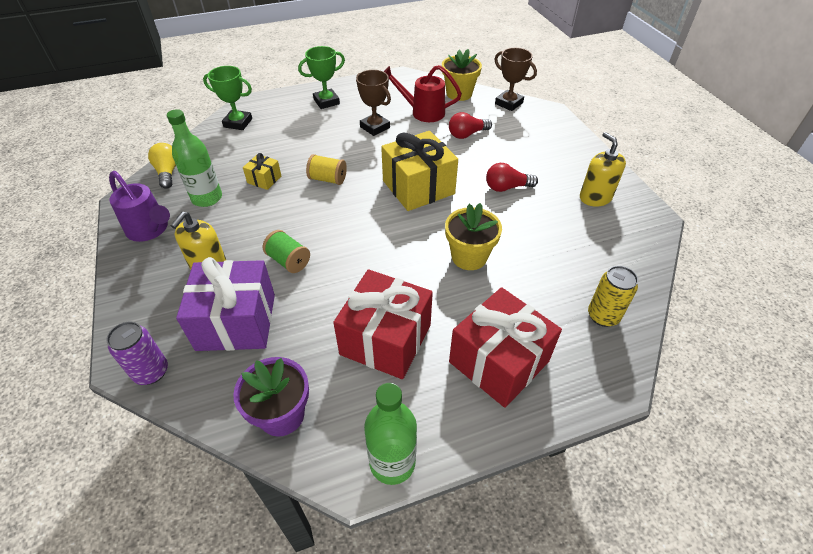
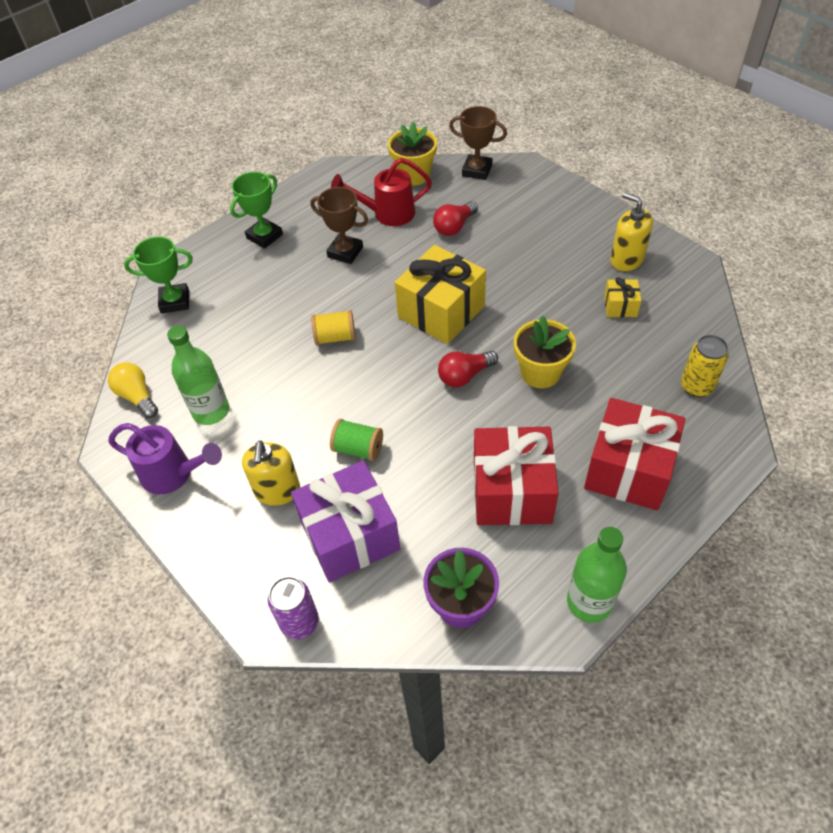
camera: 20 degrees left, 5 degrees up
(264, 179) = (262, 363): yellow gift -> yellow gift (620, 306)
(507, 187) = (533, 279): red light bulb -> red light bulb (465, 376)

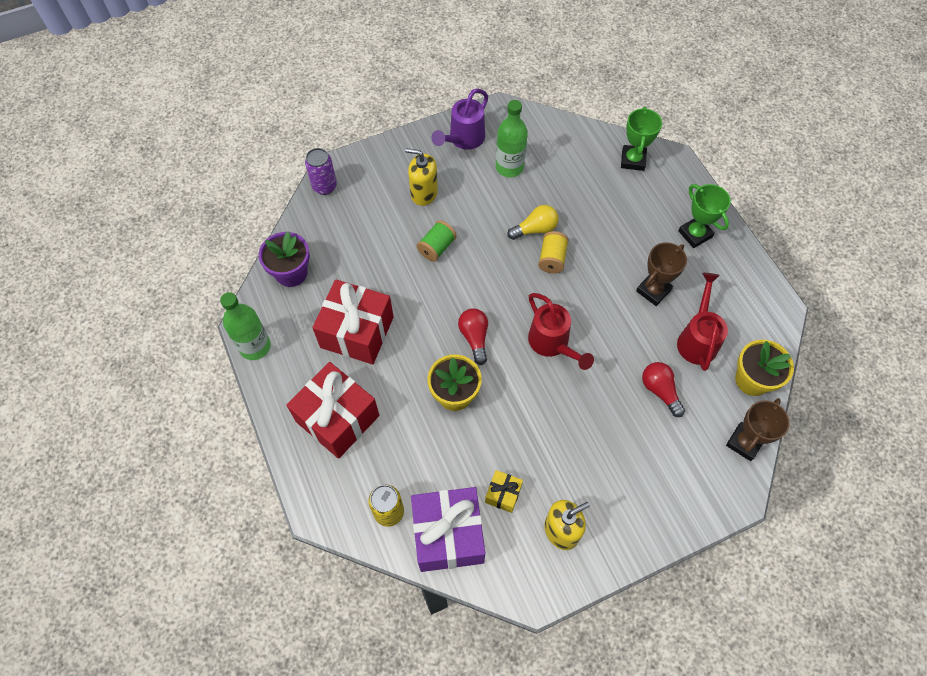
camera: 105 degrees right, 10 degrees up
(137, 397) = (541, 127): yellow light bulb -> yellow light bulb (535, 229)
(350, 535) = (370, 226): purple gift -> purple gift (448, 535)
(441, 311) = (552, 343): yellow gift -> red watering can

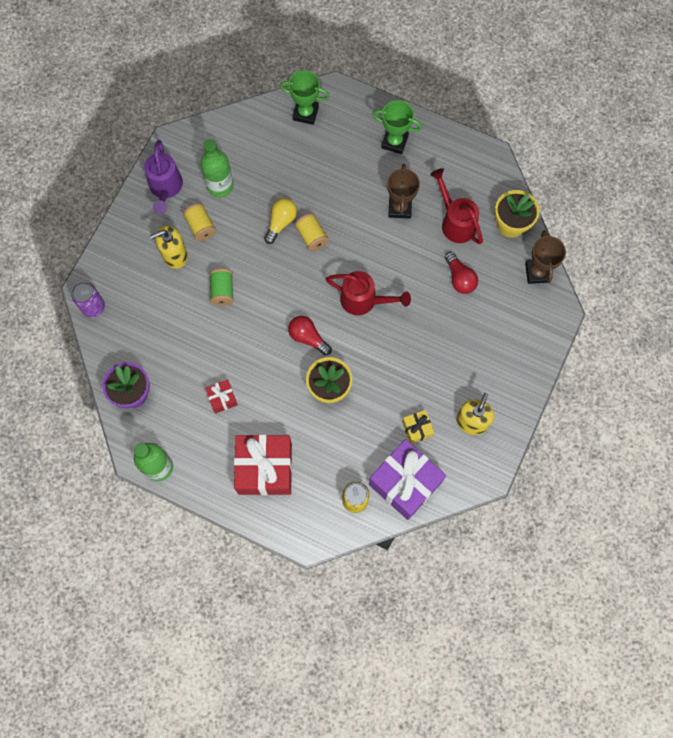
camera: 40 degrees left, 10 degrees up
(357, 332) = (222, 398): red gift -> red gift, size x0.46
(465, 186) = (201, 226): none -> yellow spool
(633, 160) = (305, 113): green trophy -> green trophy turned 45 degrees counterclockwise
(660, 391) = (459, 278): red light bulb -> red light bulb turned 135 degrees counterclockwise

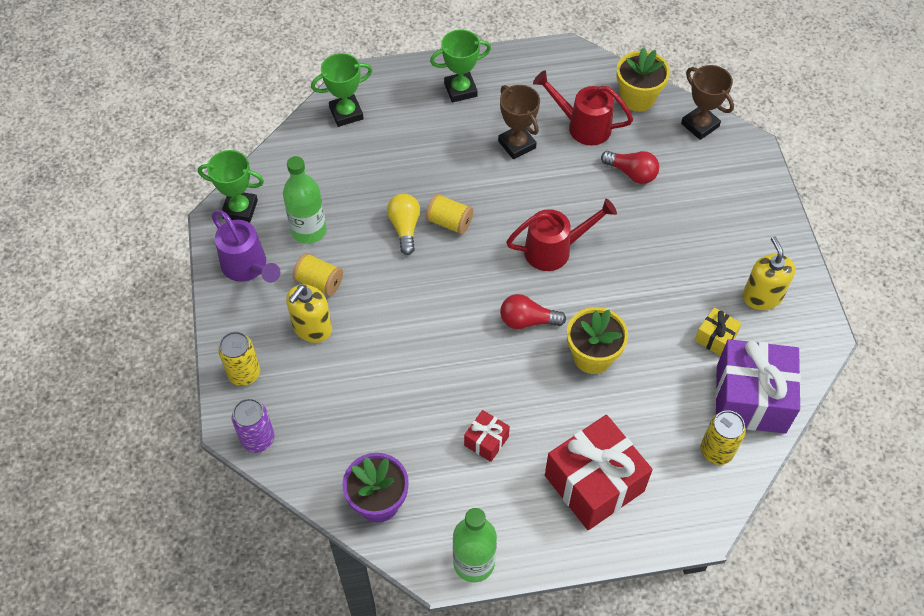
camera: 35 degrees left, 15 degrees down
(114, 259) = (244, 373): none -> yellow can
(189, 143) = (240, 209): none -> green trophy
(222, 291) = (396, 331): green spool -> none

